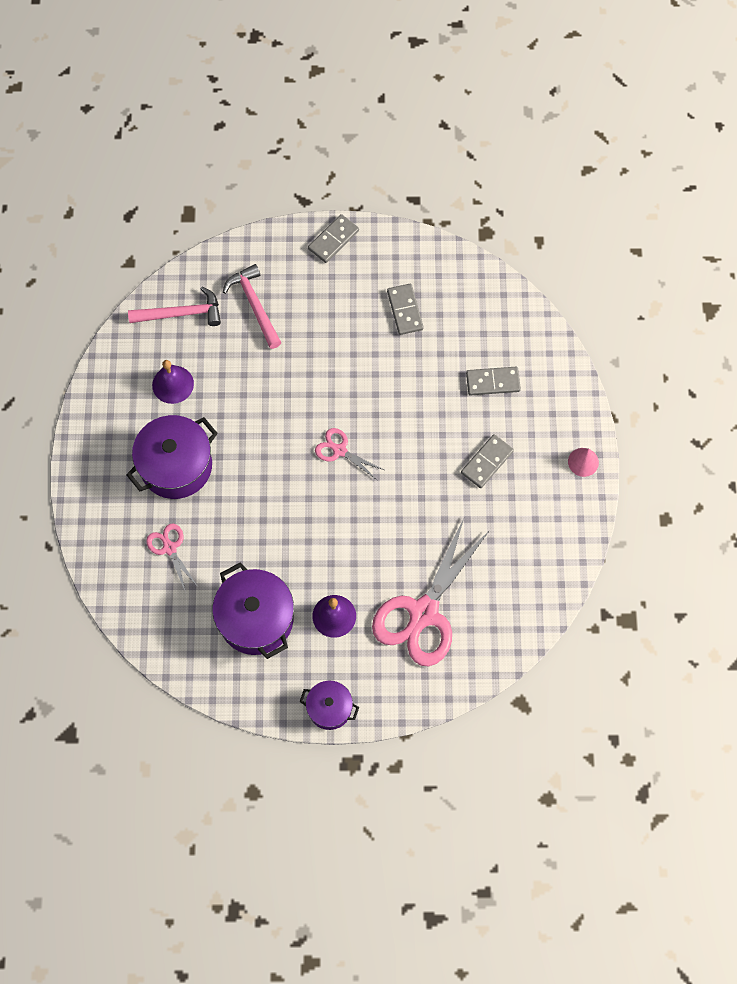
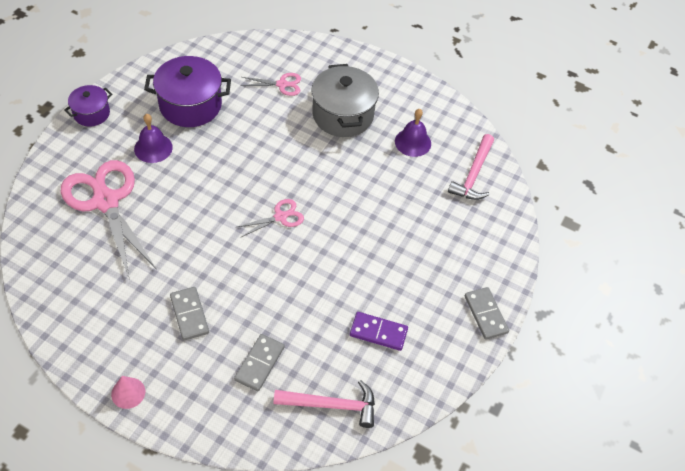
camera: 115 degrees right, 15 degrees down
(176, 466) = (343, 115): purple pot -> grey pot
(254, 305) = (452, 225): pink hammer -> pink hammer (331, 405)
(405, 310) = (378, 332): grey domino -> purple domino

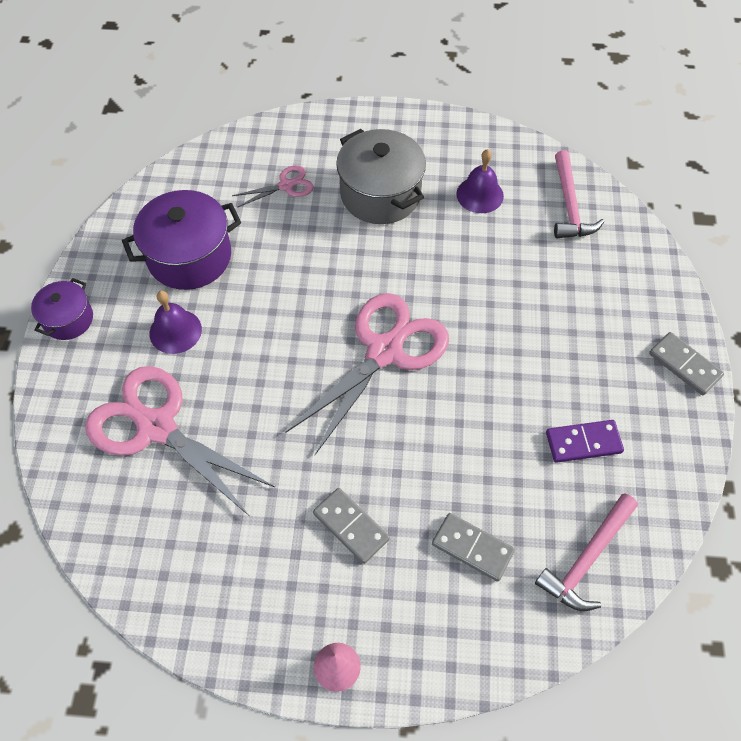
camera: 20 degrees left, 5 degrees up
(259, 363) = (472, 548): grey domino -> grey domino turned 60 degrees counterclockwise
(280, 217) = (384, 351): pink scissors -> pink scissors, size x2.12
(331, 405) = (587, 559): pink hammer -> pink hammer turned 150 degrees clockwise

